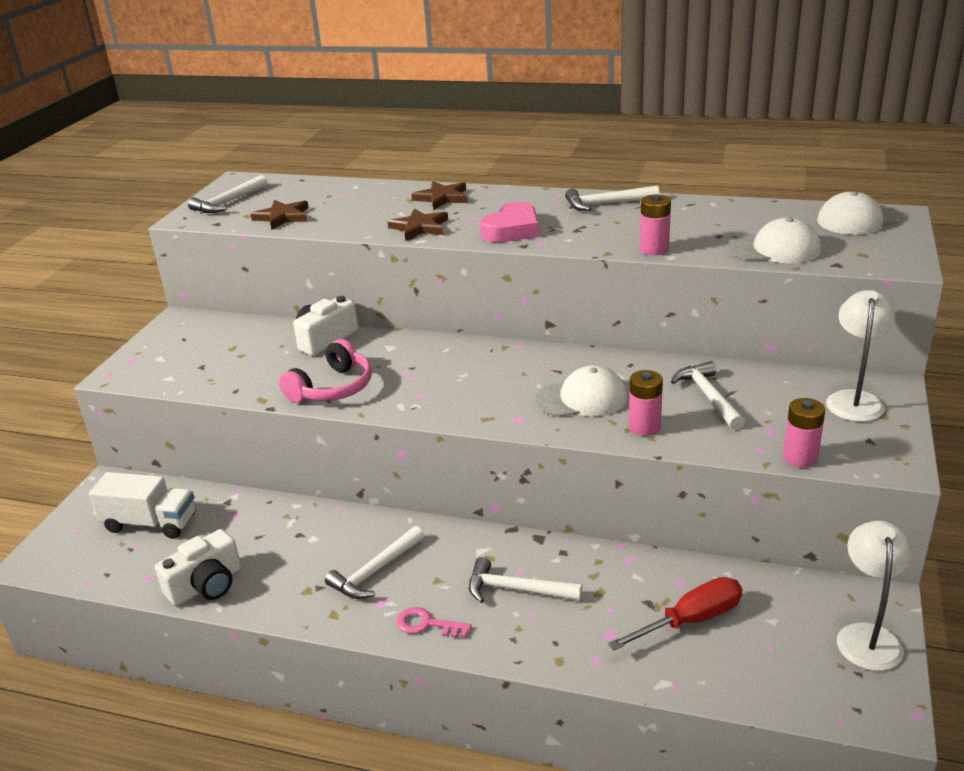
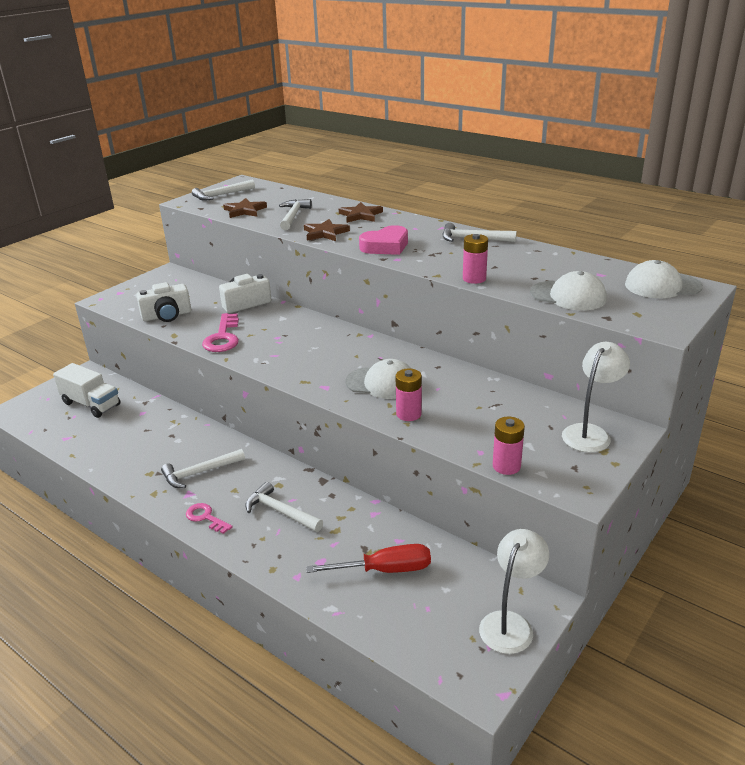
camera: 20 degrees right, 0 degrees up
(206, 585) = (94, 452): white camera -> white camera (167, 316)
(332, 388) = (223, 337): pink headphones -> pink key
(708, 397) = (475, 403): white hammer -> white hammer (293, 216)

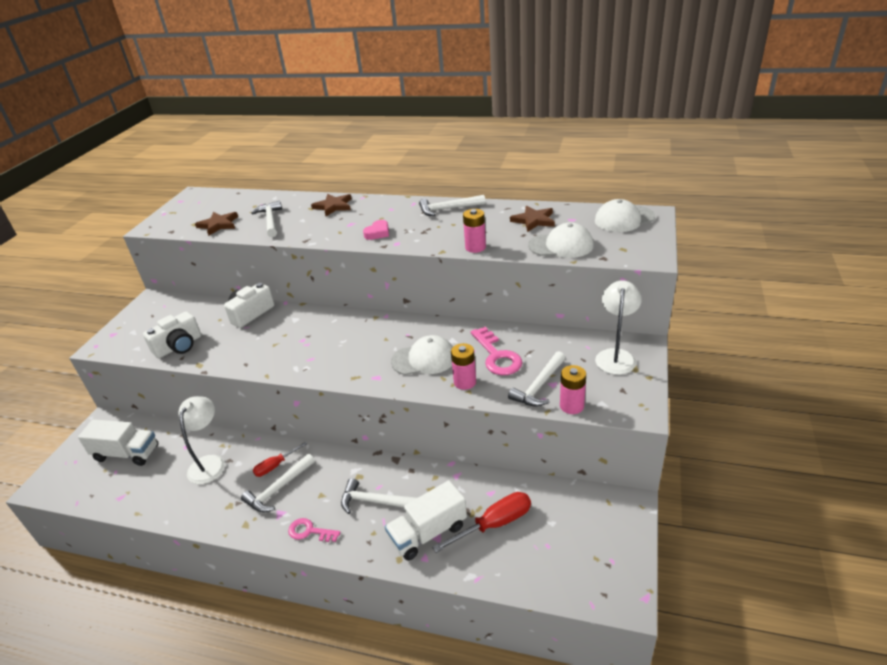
camera: 20 degrees left, 5 degrees up
(208, 452) = (275, 466): none -> red screwdriver
(221, 195) = (183, 213): white hammer -> white hammer (539, 386)
(223, 337) = (250, 354): pink key -> pink key (497, 356)
(314, 555) = (428, 533): none -> white truck
(325, 233) = (313, 232): brown star -> brown star (534, 220)
(386, 246) = (378, 233): pink heart -> pink heart, size x0.61
(510, 623) = (617, 534): white lamp -> white lamp (210, 463)

